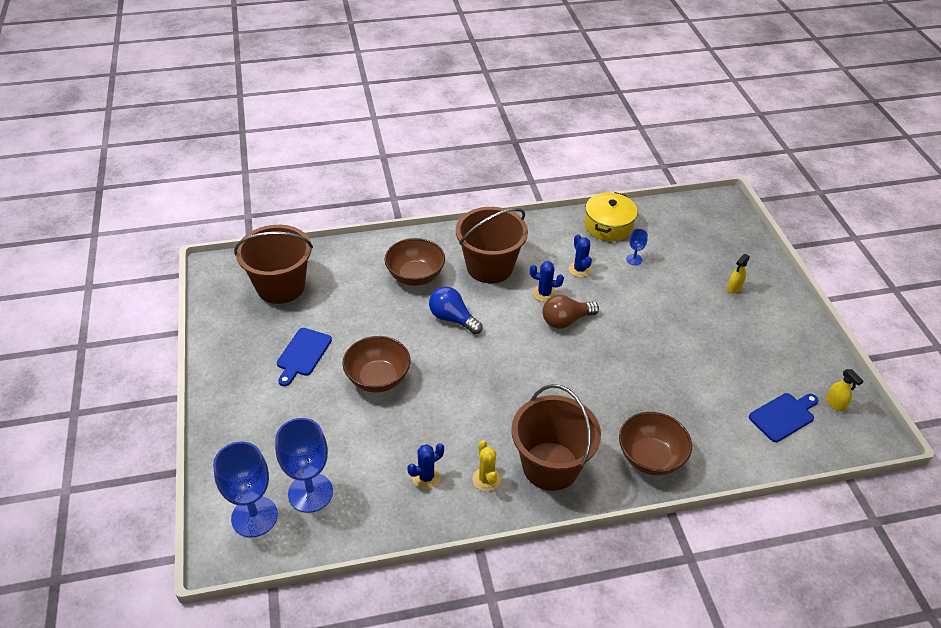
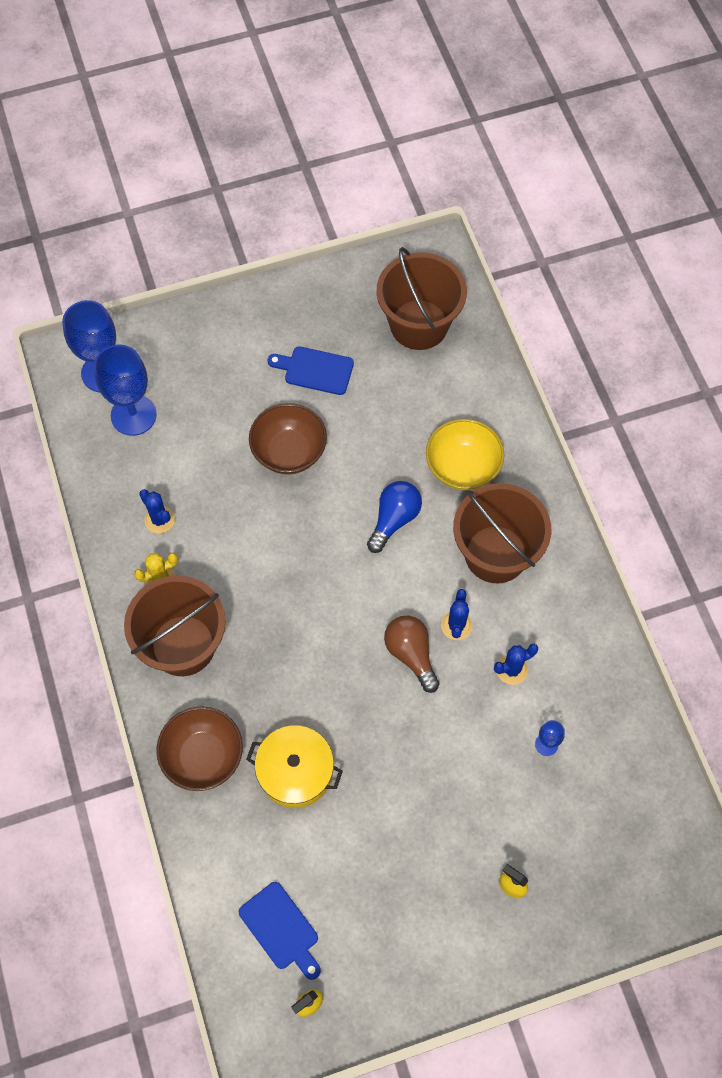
camera: 85 degrees right, 20 degrees up
(415, 276) = (462, 467): brown bowl -> yellow bowl
(608, 226) = (613, 708): yellow pot -> yellow pot (295, 771)

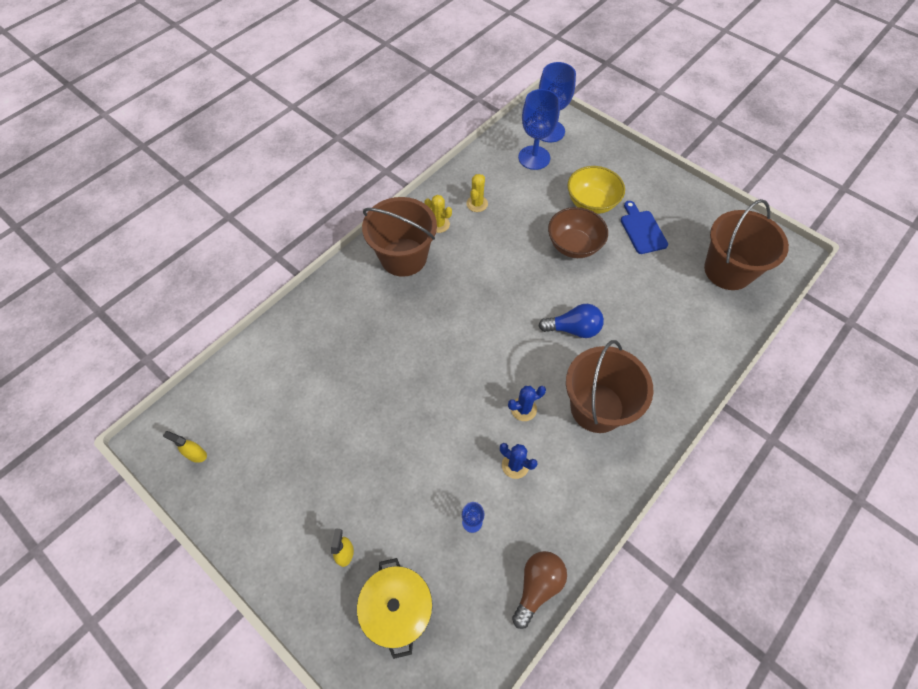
camera: 60 degrees right, 5 degrees down
(159, 520) = (477, 204): blue cactus -> yellow cactus
(203, 756) = (336, 305): brown bowl -> none
(281, 929) = (242, 410): blue cutting board -> none
(295, 771) = (355, 362): yellow pot -> yellow pot (397, 608)
(411, 654) = (482, 390): brown light bulb -> brown light bulb (537, 586)
(462, 467) = (646, 351): yellow bowl -> yellow bowl (591, 203)

